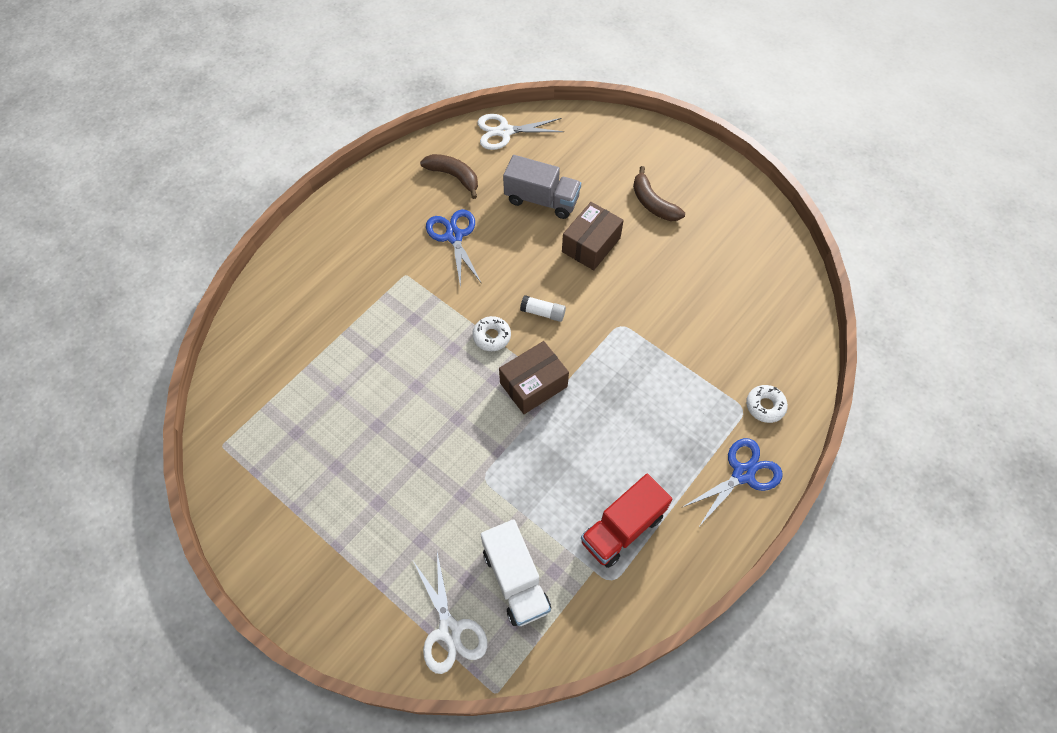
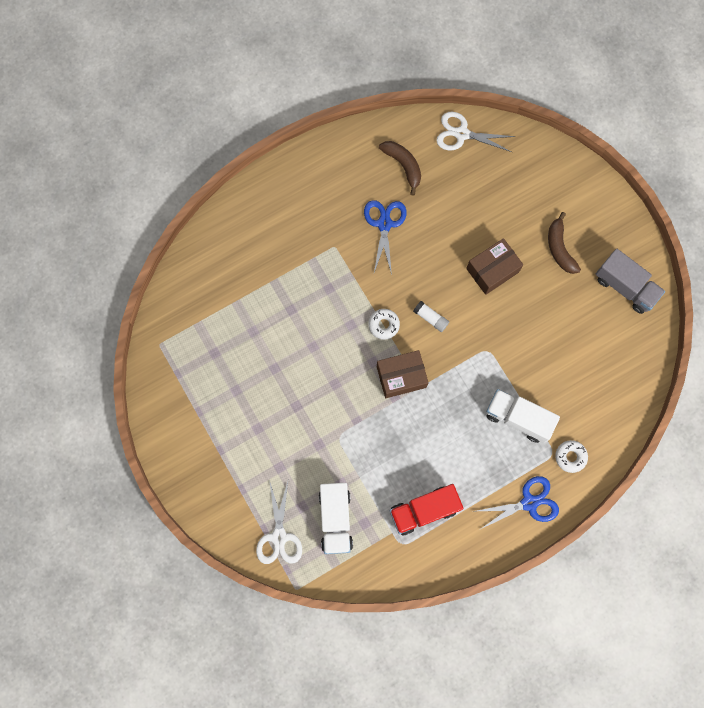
camera: 20 degrees right, 15 degrees up
(541, 200) = (468, 213): grey truck -> grey truck (625, 287)
(687, 384) = (518, 418): none -> white truck

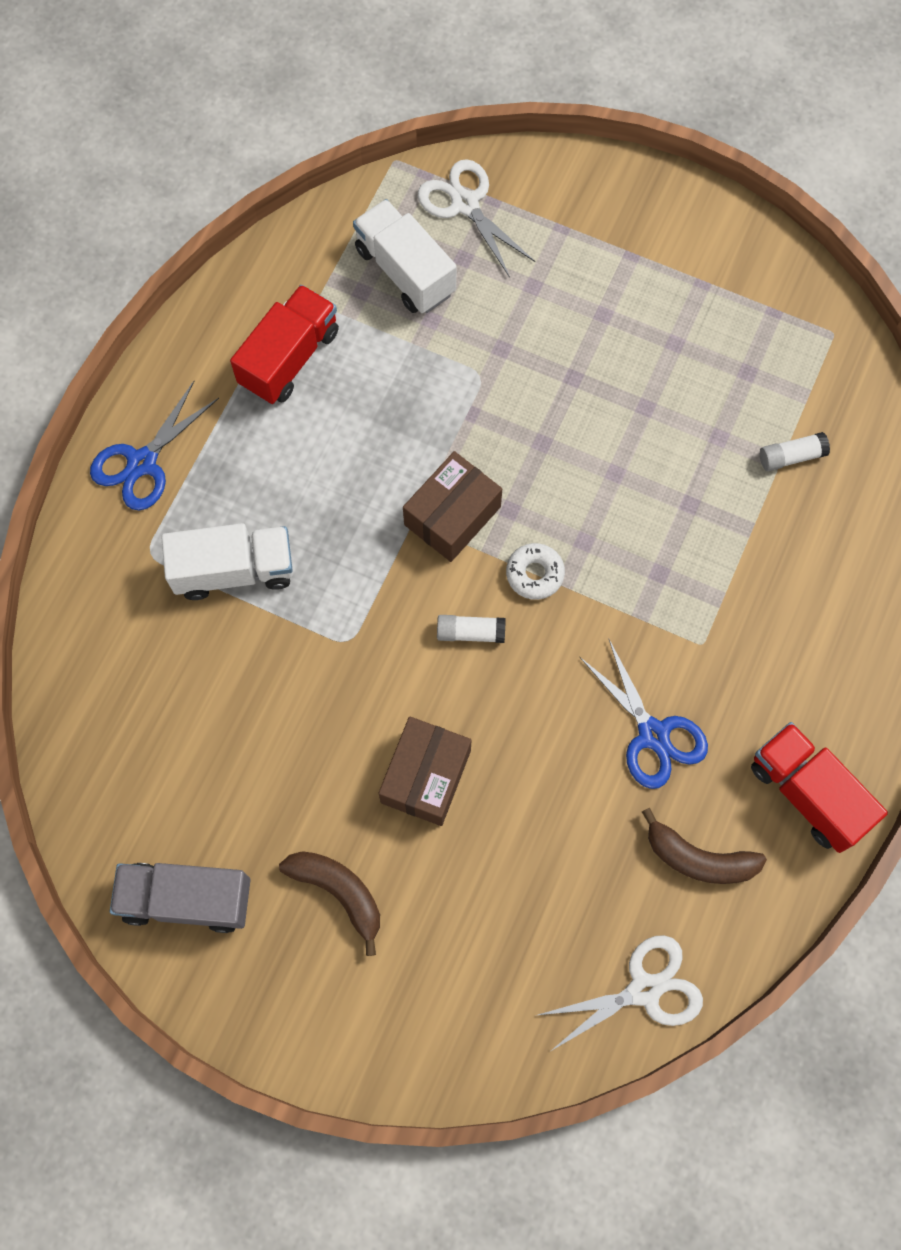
camera: 145 degrees right, 5 degrees down
(228, 300) = (791, 456): none -> white glue stick
(339, 160) = (807, 793): none -> red truck
(570, 457) = (119, 566): white donut -> none

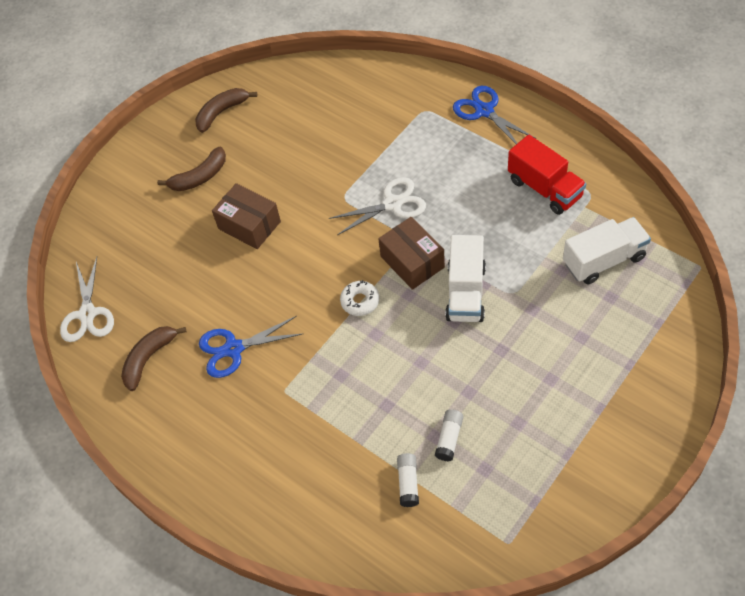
camera: 110 degrees right, 15 degrees down
(187, 899) = (221, 112): grey truck -> brown banana
(234, 570) = (403, 148): white truck -> white truck (465, 292)
(465, 204) = (657, 305): white scissors -> white scissors (392, 204)
(470, 632) = (331, 260): white glue stick -> white glue stick (449, 438)
(807, 793) = (165, 432): red truck -> none

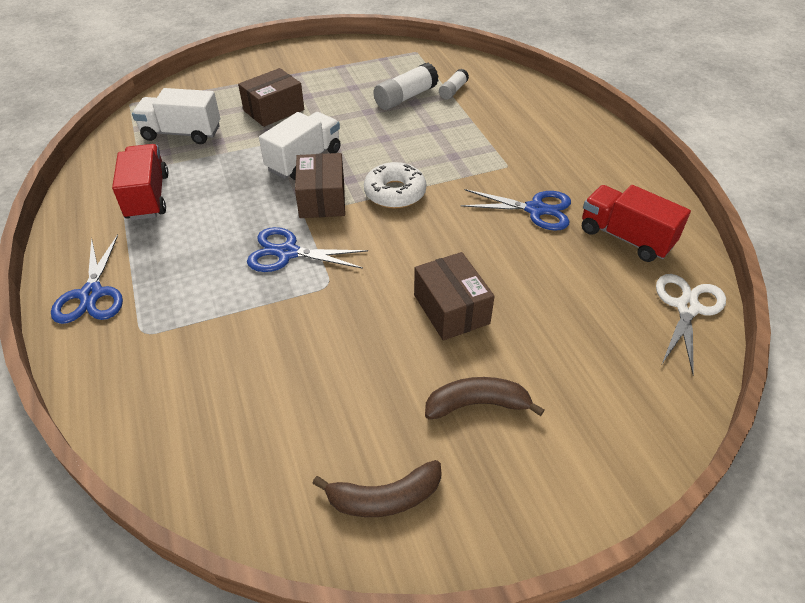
camera: 155 degrees left, 10 degrees down
(149, 358) = (625, 237): brown banana -> red truck
(360, 301) = (395, 193): white donut -> white donut, size x1.51
(392, 204) = (287, 253): white scissors -> blue scissors
(449, 438) = (405, 97): white glue stick -> white glue stick, size x1.67
(559, 338) = (274, 110): none -> brown box

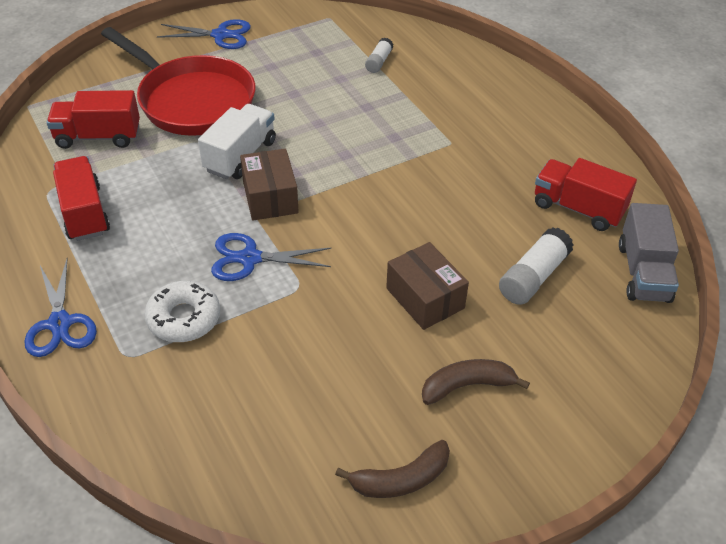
camera: 10 degrees left, 0 degrees up
(182, 133) = (98, 137): white truck -> red truck
(274, 110) = (192, 101): brown box -> red pan
(395, 193) = (343, 183): white donut -> white donut (184, 318)
(405, 97) = (330, 74): white glue stick -> white glue stick (533, 277)
(535, 209) = (487, 188): blue scissors -> blue scissors (220, 35)
(687, 308) = (643, 272): white scissors -> grey truck

